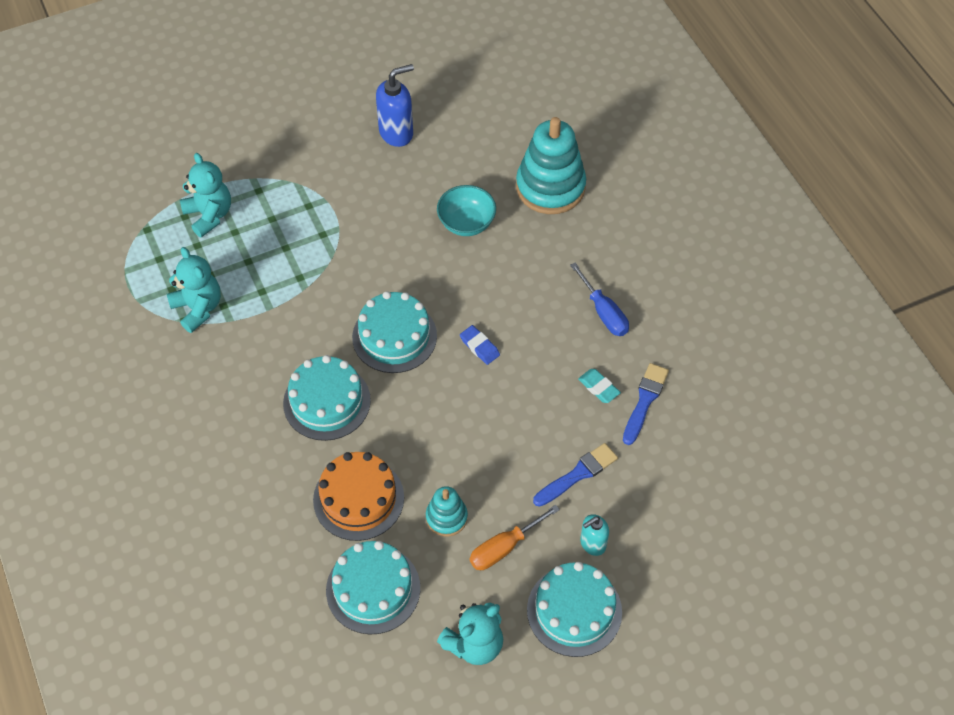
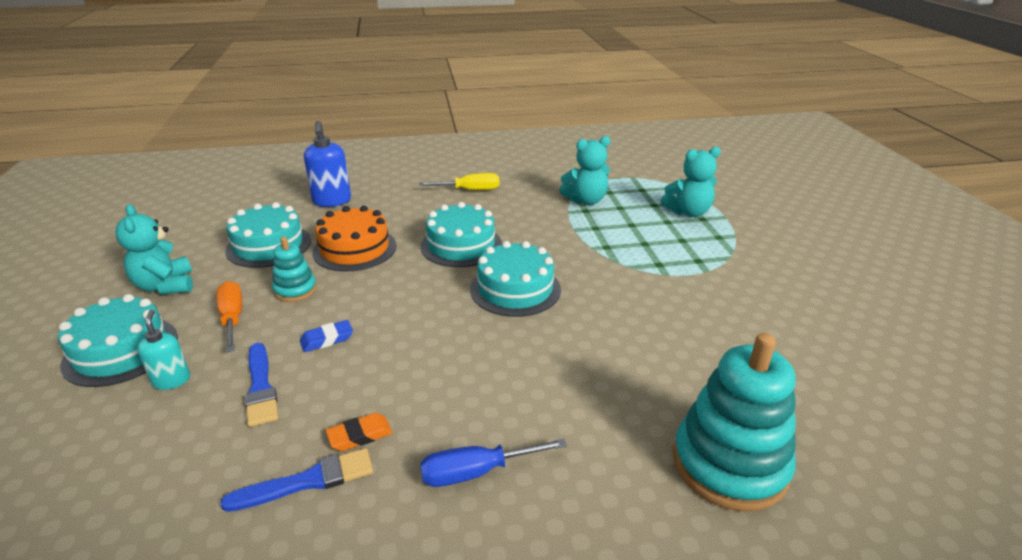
camera: 105 degrees right, 25 degrees down
(192, 431) = (470, 190): none -> yellow screwdriver
(396, 133) = (818, 331): blue soap dispenser -> blue soap dispenser (332, 201)
(466, 223) = (664, 364): turquoise bowl -> none
(479, 347) = (475, 343): blue eraser -> blue eraser (327, 339)
(599, 387) = (360, 435): turquoise eraser -> orange eraser
(645, 401) = (308, 481): blue brush -> blue brush turned 60 degrees counterclockwise

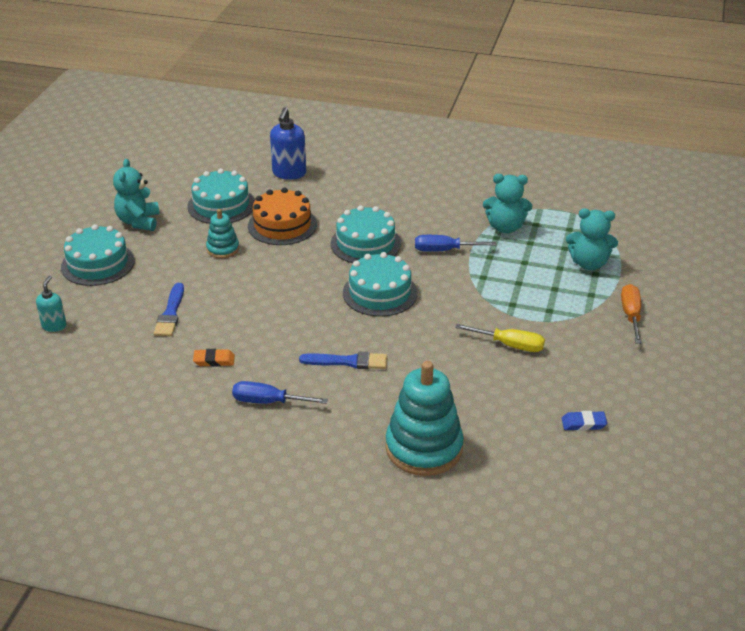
camera: 25 degrees right, 5 degrees up
(172, 380) = (121, 293): turquoise soap dispenser -> turquoise soap dispenser (54, 326)
(232, 318) = (172, 259): orange screwdriver -> orange screwdriver (631, 315)
(308, 481) = (173, 376): blue brush -> blue brush (348, 362)
(327, 339) = (226, 293): blue eraser -> blue eraser (583, 423)
(470, 190) = (411, 190): yellow screwdriver -> yellow screwdriver (510, 345)
(547, 232) = (444, 250): none -> blue screwdriver

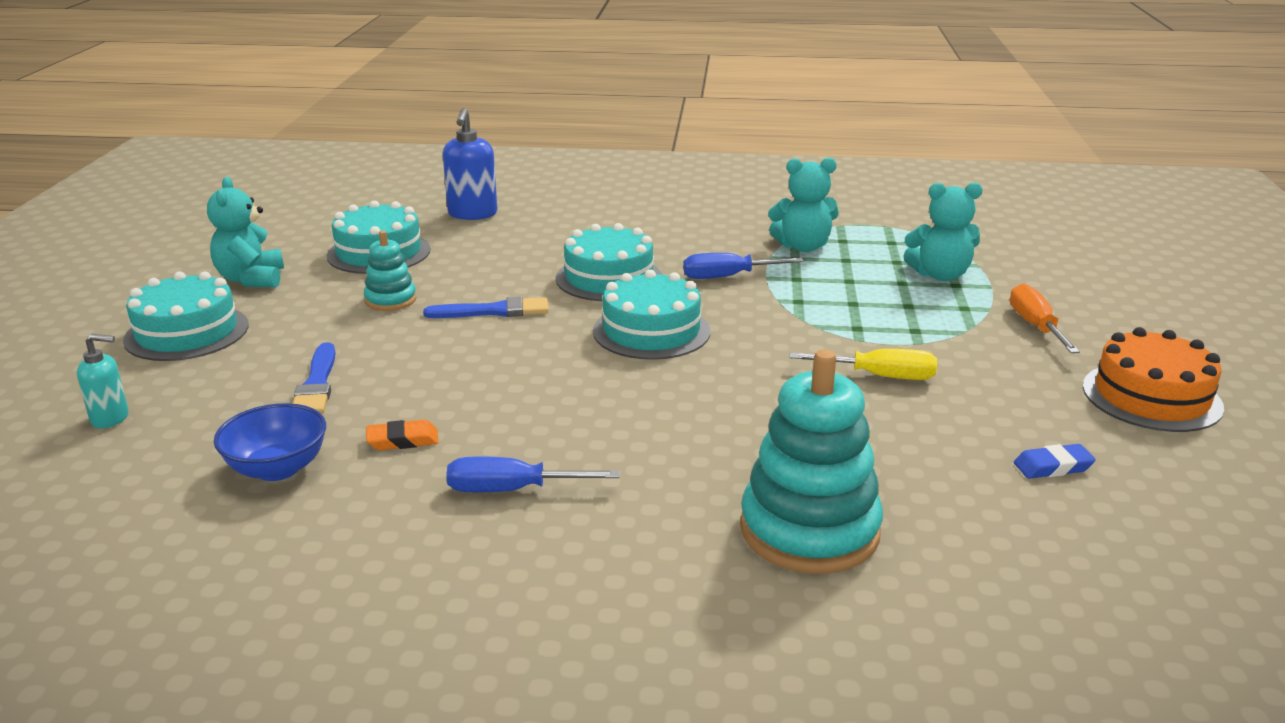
camera: 10 degrees left, 10 degrees down
(54, 326) = (110, 418): turquoise soap dispenser -> turquoise soap dispenser turned 90 degrees clockwise
(143, 372) = (277, 469): none -> blue bowl
(282, 225) = (477, 267): orange cake -> orange cake (1151, 396)
(348, 362) = (632, 421): blue brush -> blue brush (494, 311)

